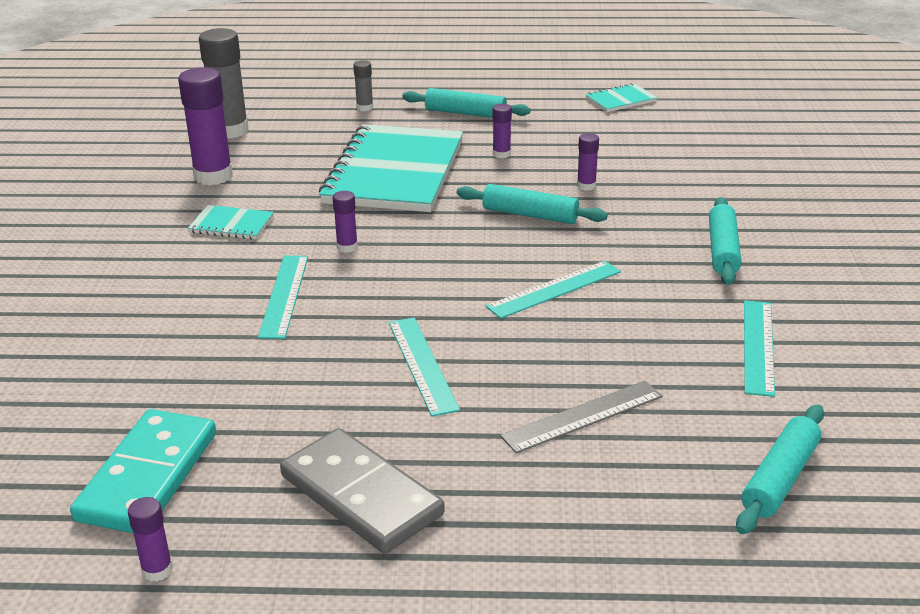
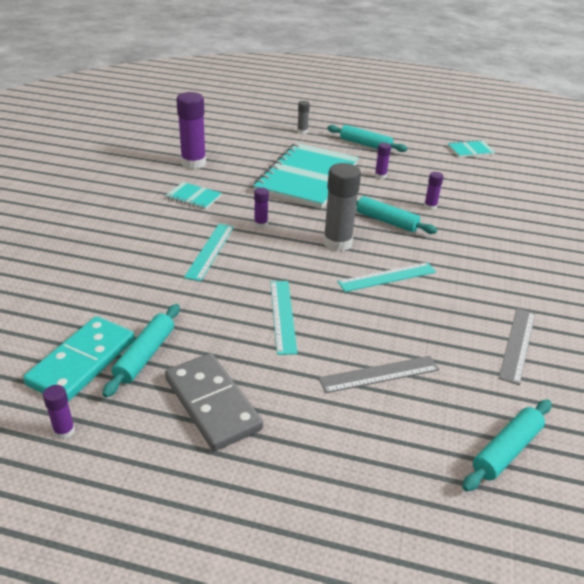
camera: 10 degrees right, 5 degrees up
(230, 131) = (214, 134): grey glue stick -> grey glue stick (337, 243)
(722, 250) = (511, 268): turquoise rolling pin -> turquoise rolling pin (145, 355)
(758, 346) = (517, 344): turquoise ruler -> grey ruler

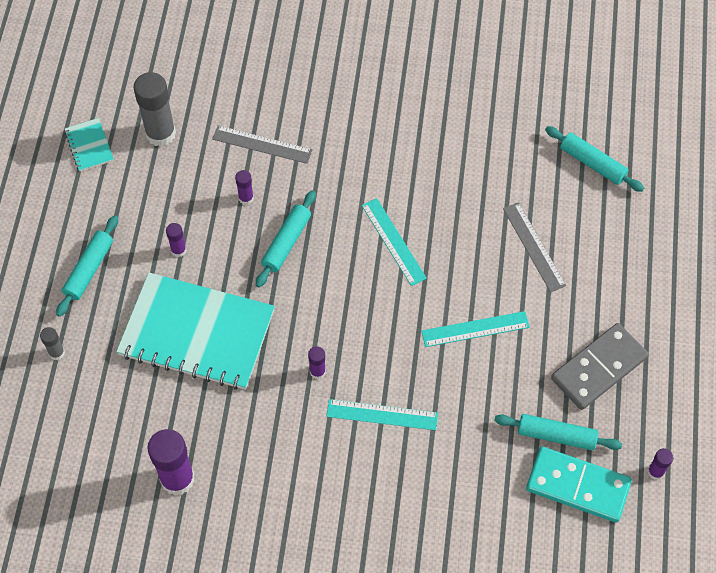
camera: 95 degrees left, 25 degrees up
(194, 197) = (269, 458): turquoise notebook -> none
(337, 243) = (340, 290): grey glue stick -> grey glue stick (160, 133)
(517, 344) = (471, 141): grey ruler -> grey ruler (262, 144)

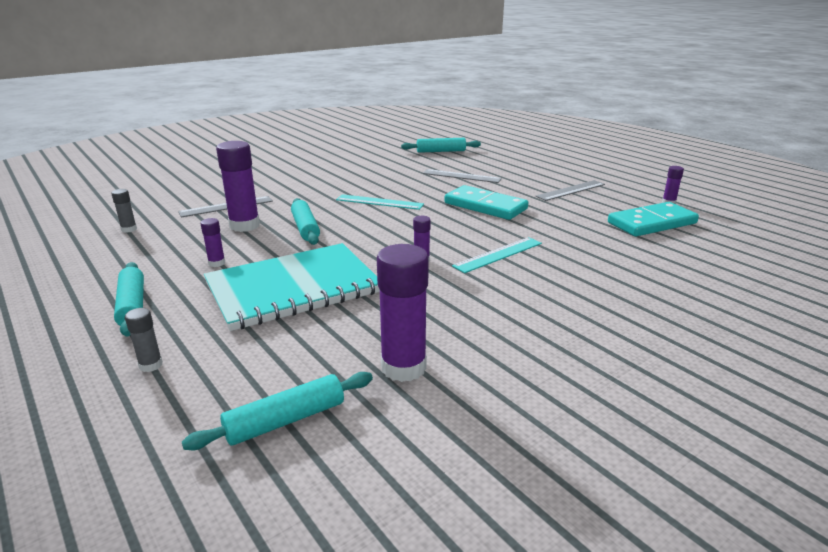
camera: 45 degrees left, 35 degrees down
(89, 146) = (58, 255): turquoise notebook -> none
(160, 133) = (129, 229): grey glue stick -> grey glue stick, size x0.49
(246, 198) = (244, 226): purple glue stick -> purple glue stick, size x2.06
(475, 329) = (485, 206): turquoise ruler -> turquoise domino
(556, 435) = (603, 215): turquoise rolling pin -> turquoise rolling pin (286, 420)
(598, 368) = (570, 190): grey domino -> grey ruler

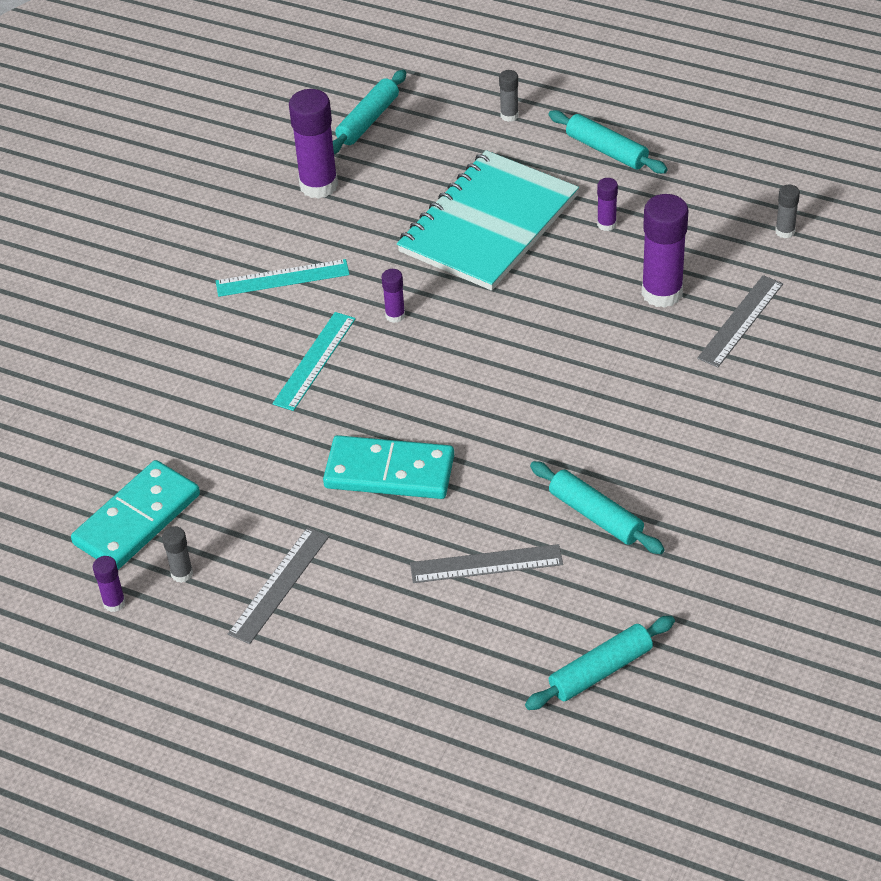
camera: 155 degrees right, 20 degrees up
(305, 228) = (583, 318): turquoise rolling pin -> turquoise rolling pin (595, 515)
(379, 202) = (548, 420): turquoise ruler -> turquoise ruler (282, 278)
(626, 203) = (182, 573): none -> grey glue stick

